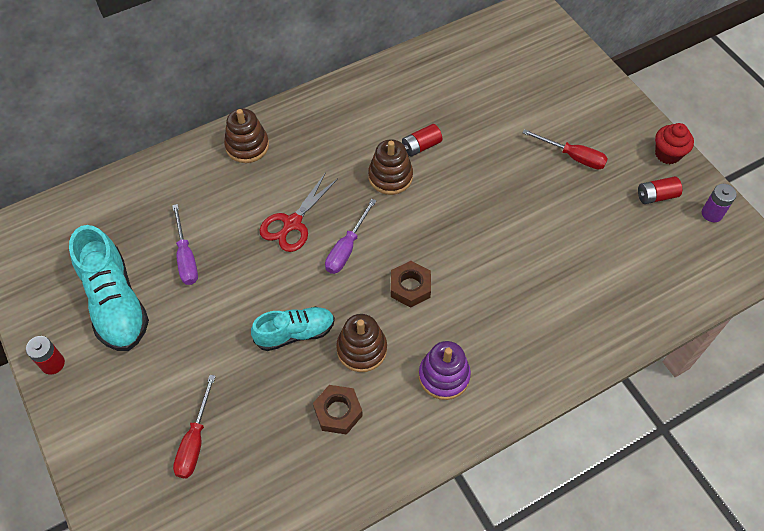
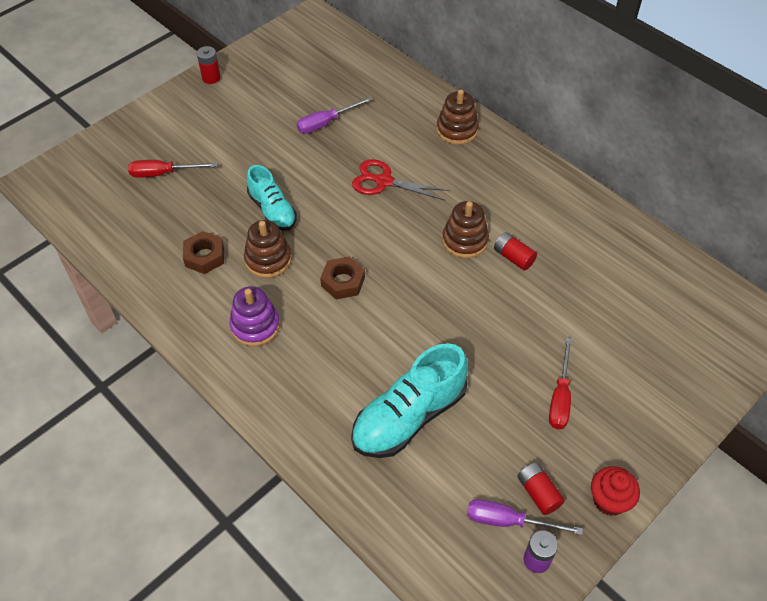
camera: 75 degrees right, 5 degrees down
(115, 302) = (271, 95): turquoise shoe -> turquoise shoe (409, 416)
(347, 248) = (370, 225): purple screwdriver -> purple screwdriver (508, 521)

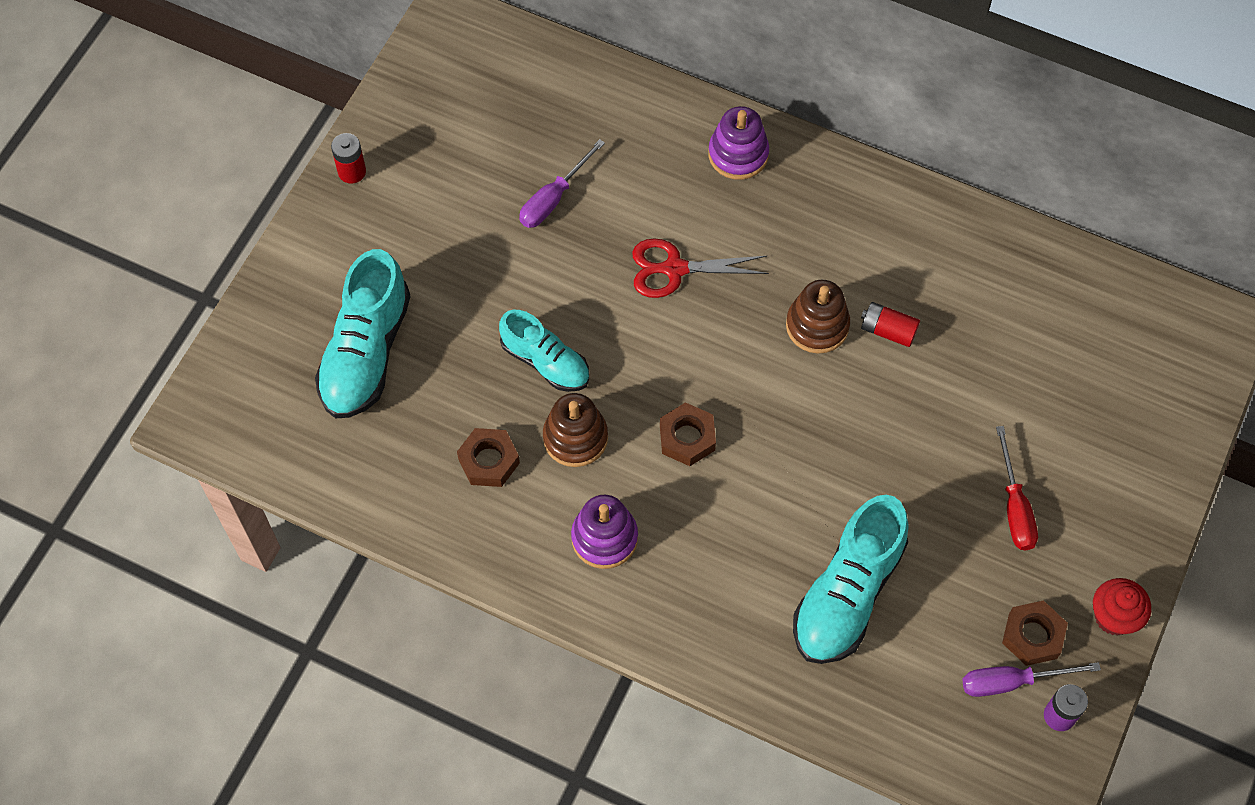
camera: 20 degrees left, 10 degrees up
(163, 173) = (366, 352): red screwdriver -> turquoise shoe
(457, 130) = (738, 154): brown stacking toy -> purple stacking toy
(538, 493) = (1032, 636): red battery -> brown nut

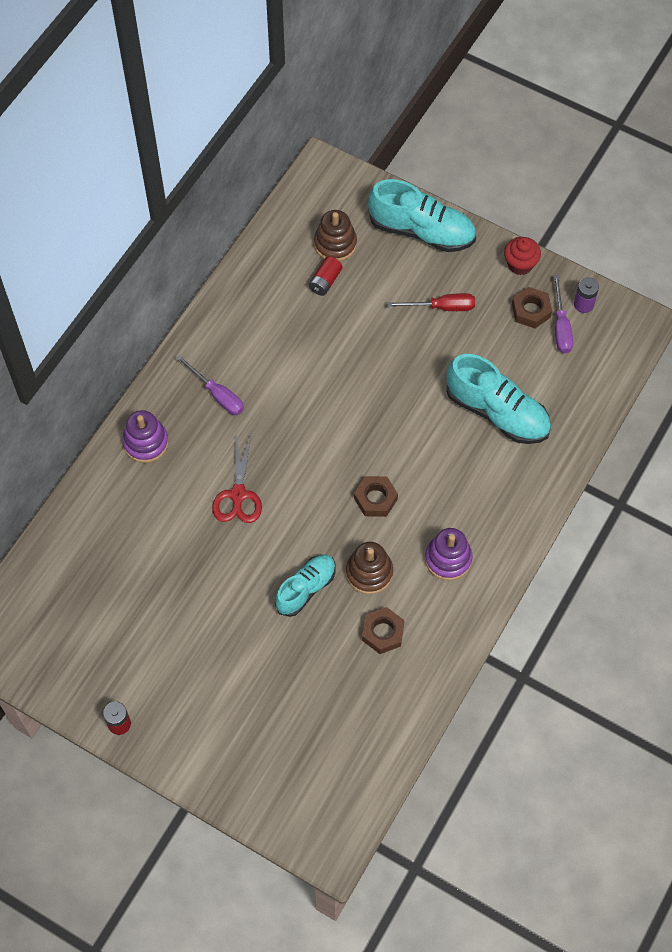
camera: 85 degrees left, 0 degrees up
(366, 352) = (284, 717): turquoise shoe -> turquoise shoe (421, 231)
(553, 198) = (166, 574): purple screwdriver -> purple screwdriver (217, 394)
(817, 326) = (295, 407): brown stacking toy -> brown stacking toy (335, 244)
(888, 331) = (304, 363): red battery -> red battery (325, 281)

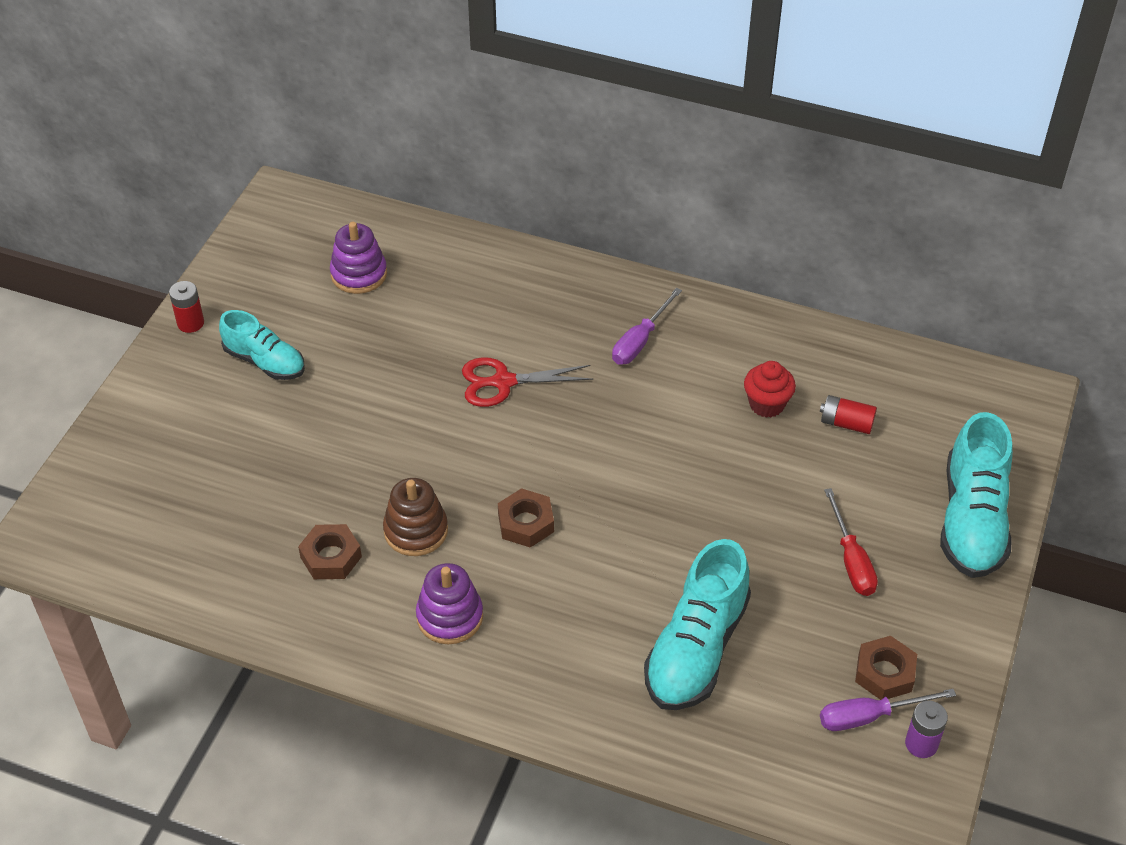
camera: 80 degrees right, 15 degrees down
(146, 442) = (556, 286): purple stacking toy -> purple stacking toy (359, 274)
(306, 589) = (383, 468): turquoise shoe -> turquoise shoe (265, 361)
(335, 244) = (910, 425): brown stacking toy -> none
(520, 264) = (962, 650): red cupcake -> red cupcake (766, 404)

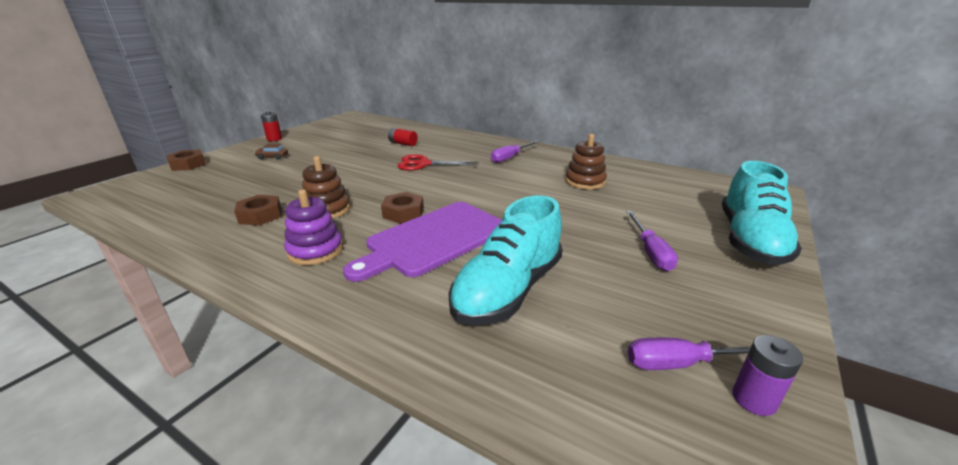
camera: 10 degrees right, 20 degrees down
(233, 391) = (272, 157): none -> brown car
(265, 361) = (299, 150): turquoise shoe -> none
(359, 274) = (370, 133): purple stacking toy -> none
(587, 574) = (434, 239): none -> purple cutting board
(766, 404) = (585, 181): red cupcake -> brown stacking toy
(846, 423) = (640, 192): red battery -> red battery (403, 144)
(851, 560) = (650, 251): red screwdriver -> purple screwdriver
(884, 673) = (694, 328): brown nut -> brown nut (188, 165)

